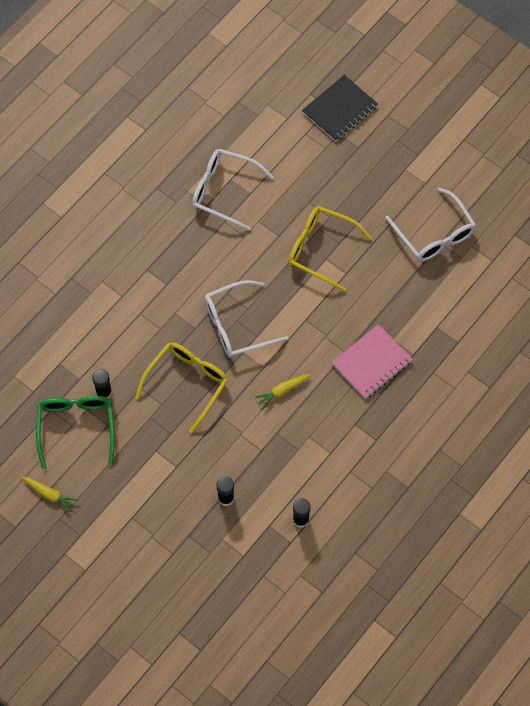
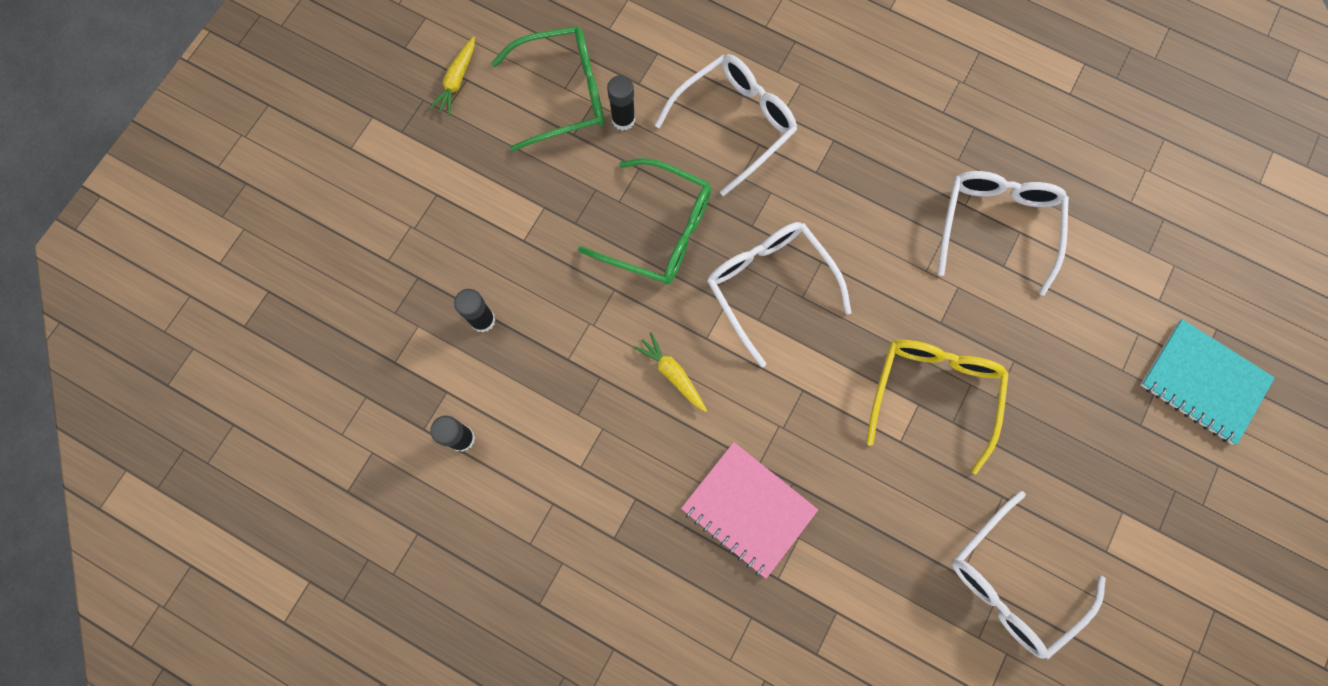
camera: 80 degrees right, 10 degrees up
(122, 325) = (735, 123): none -> white glasses
(187, 383) = (659, 231): yellow glasses -> green glasses
(339, 109) = (1203, 382): black notebook -> turquoise notebook

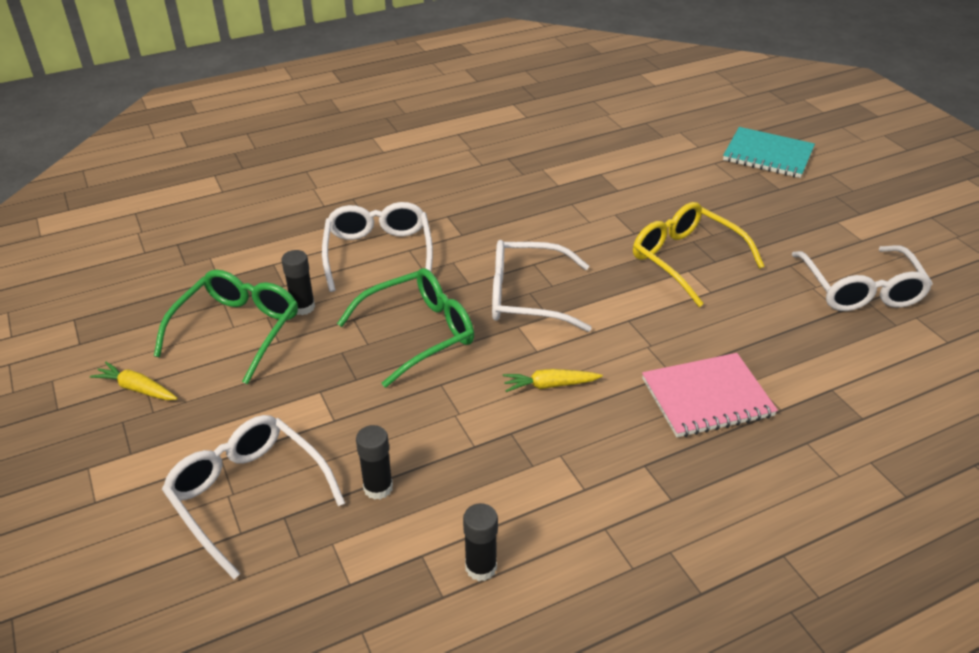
camera: 55 degrees left, 35 degrees down
(457, 80) = (137, 388): yellow carrot -> yellow carrot turned 150 degrees clockwise
(997, 225) = (586, 180): white glasses -> white glasses (248, 494)
(1203, 382) = (768, 155): turquoise notebook -> turquoise notebook turned 45 degrees clockwise

